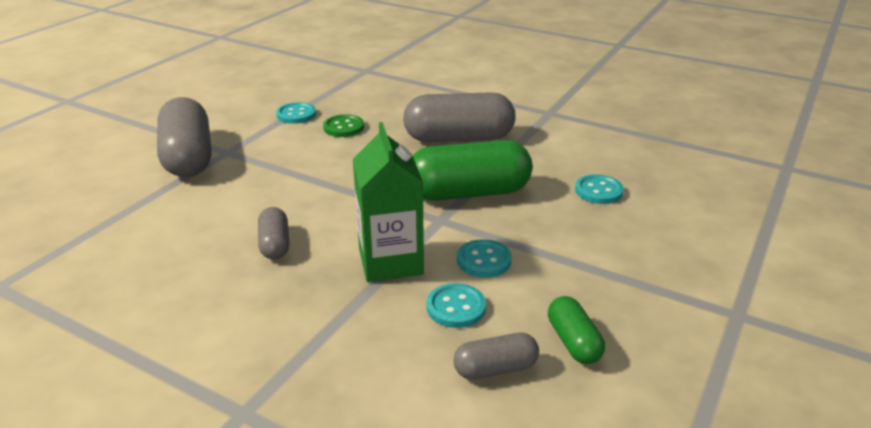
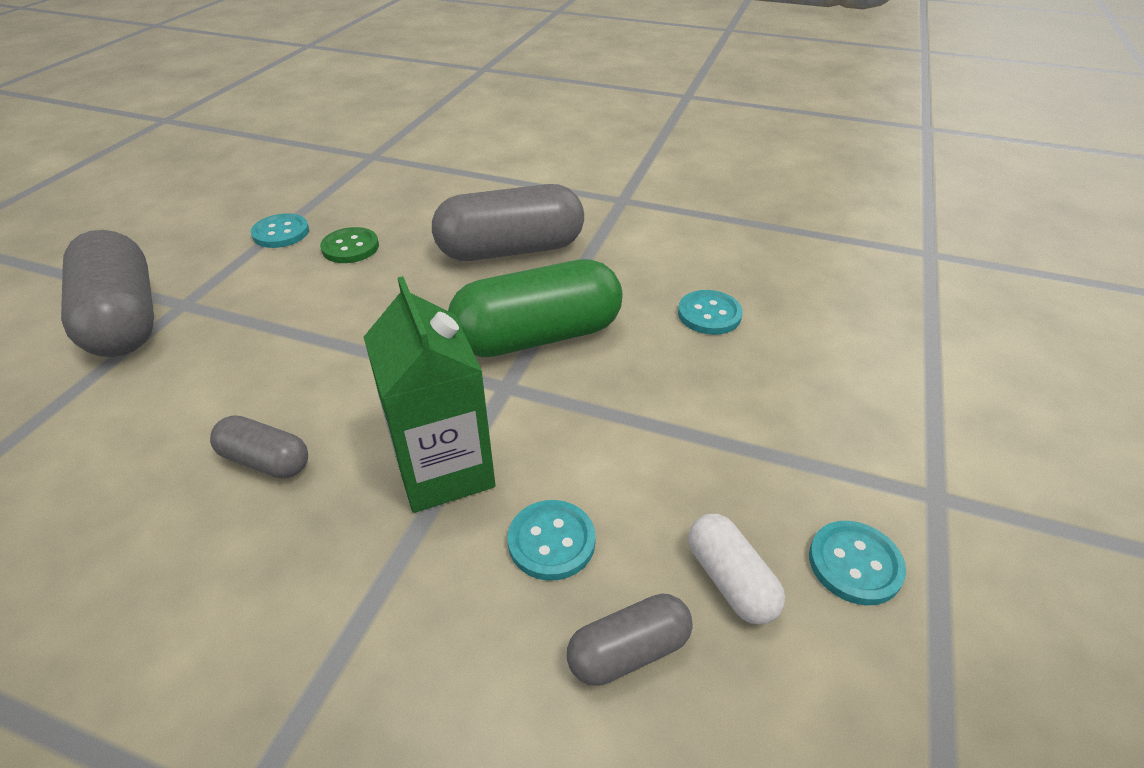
camera: 10 degrees left, 10 degrees up
(275, 244) = (266, 461): grey capsule -> grey capsule turned 45 degrees counterclockwise
(484, 260) = (577, 450): turquoise button -> turquoise button (855, 564)
(573, 342) = (730, 580): green capsule -> white capsule

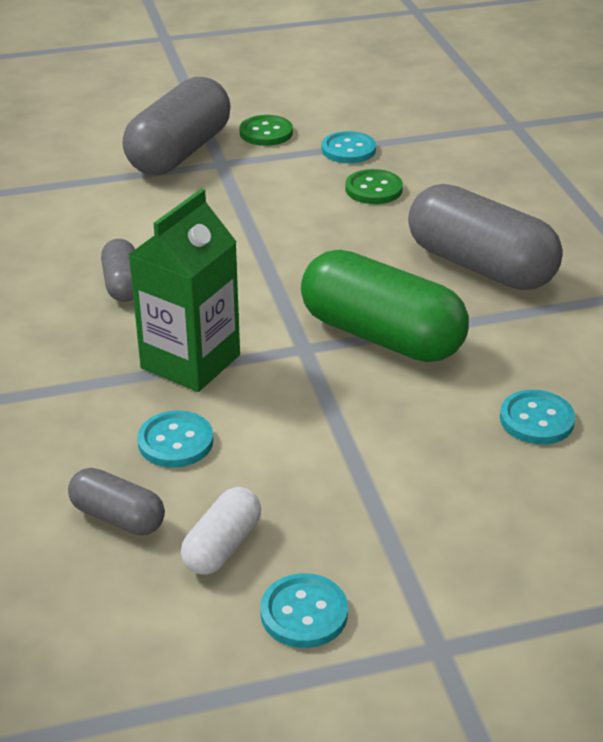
camera: 55 degrees right, 5 degrees down
(185, 259) = (266, 133): none -> green button

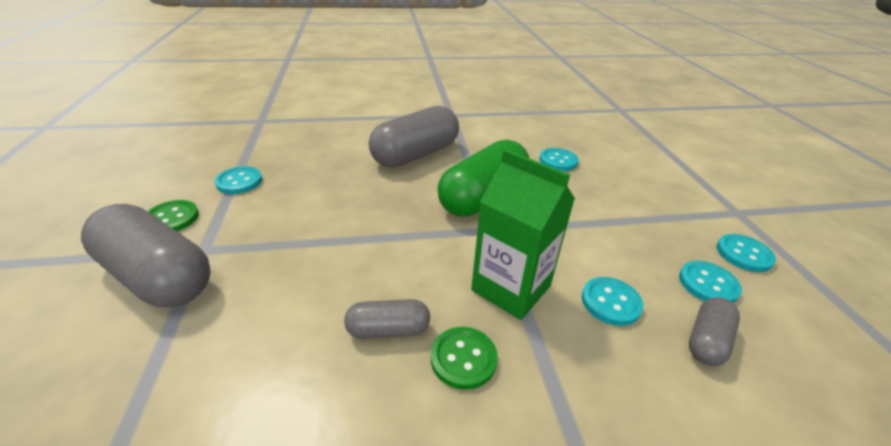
camera: 85 degrees left, 0 degrees up
(222, 546) = (708, 284): white capsule -> turquoise button
(373, 189) = (305, 178): green button -> green button (463, 358)

